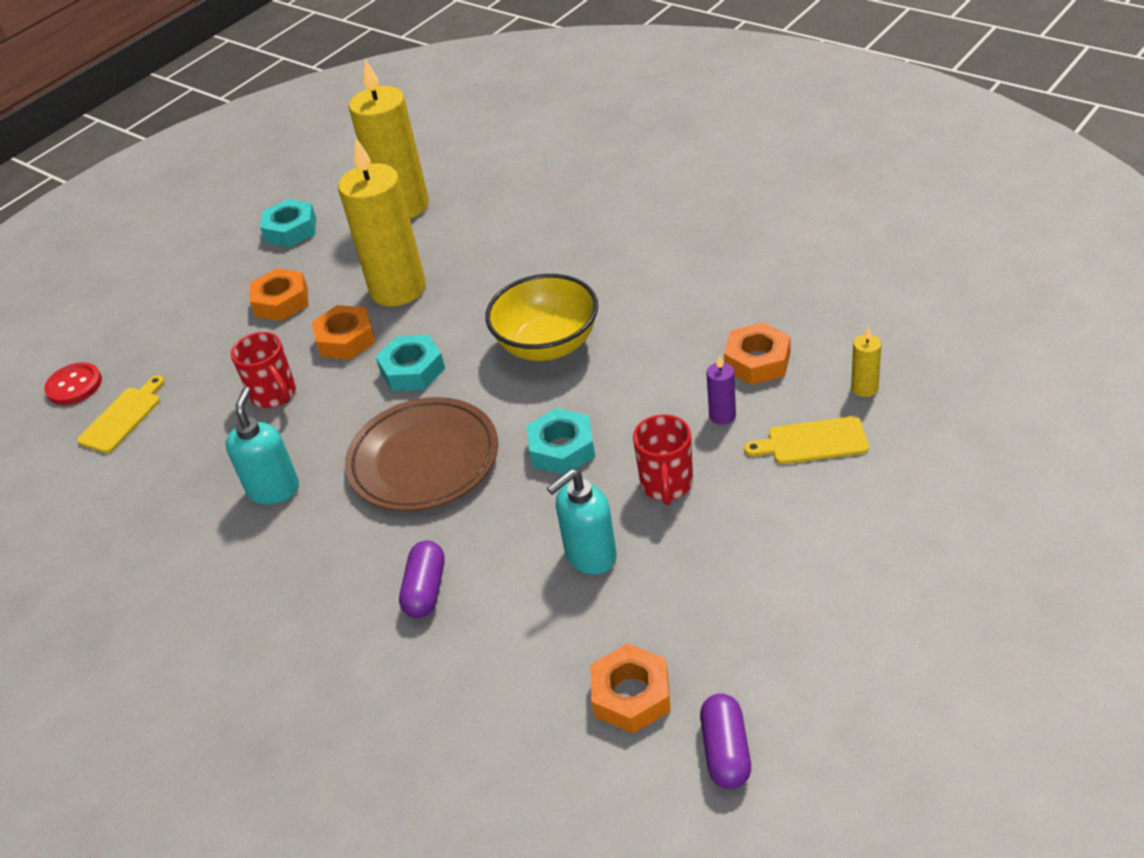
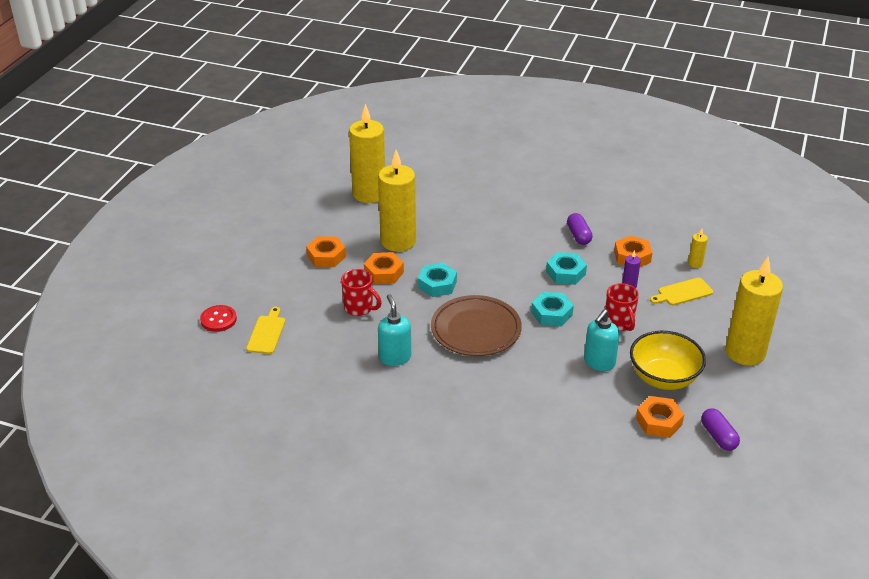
camera: 25 degrees left, 5 degrees down
(291, 230) = (302, 214): turquoise nut -> turquoise nut (566, 273)
(425, 590) = (519, 393): purple capsule -> purple capsule (578, 236)
(548, 345) = (510, 262): yellow bowl -> yellow bowl (663, 378)
(868, 582) = (745, 352): none -> yellow candle

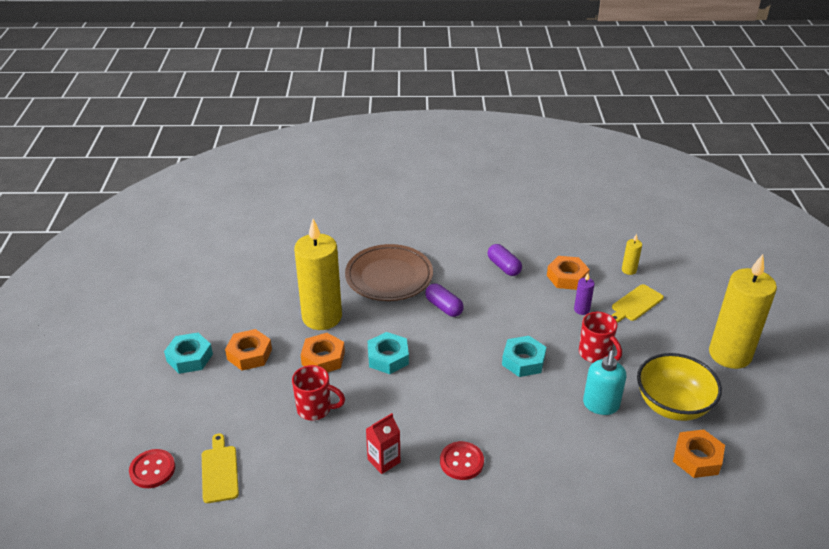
camera: 20 degrees left, 0 degrees up
(369, 194) = (265, 269): yellow candle -> none
(395, 357) = (384, 461): turquoise soap dispenser -> red carton
(456, 373) = (461, 462): none -> red button
(476, 330) = (455, 401): brown plate -> brown plate (389, 277)
(566, 273) = (513, 311): turquoise nut -> turquoise nut (190, 358)
(718, 436) = (763, 458): purple capsule -> purple capsule (444, 307)

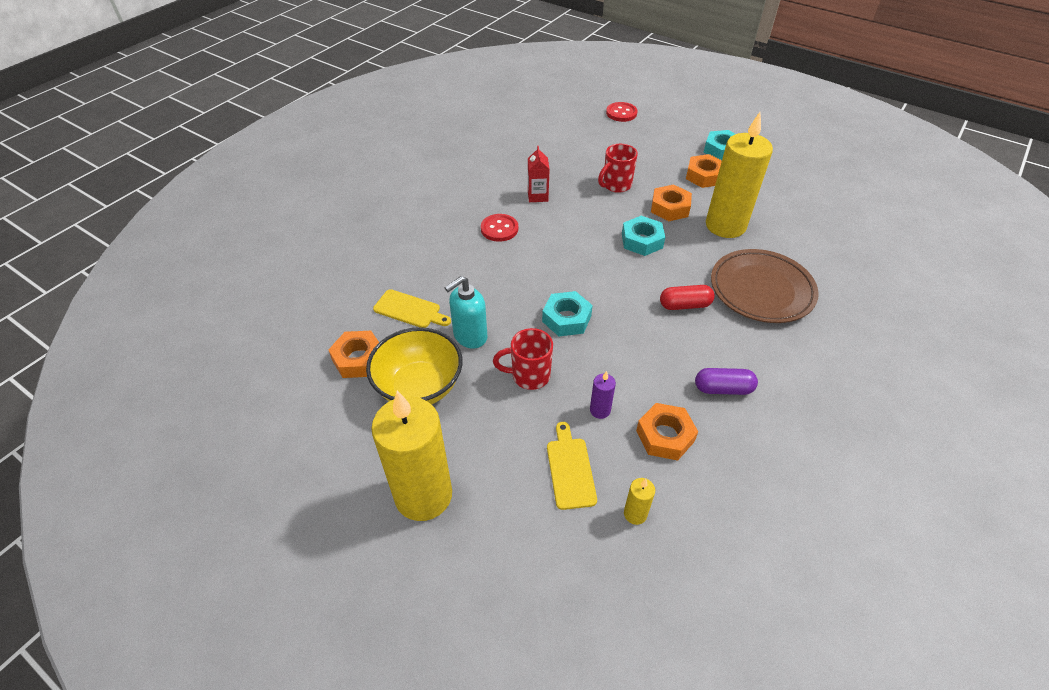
camera: 125 degrees right, 10 degrees up
(219, 471) = (596, 134): yellow cutting board -> yellow cutting board (409, 310)
(444, 307) = (685, 305): purple capsule -> red capsule
(600, 405) = (470, 336): turquoise soap dispenser -> turquoise soap dispenser turned 90 degrees counterclockwise

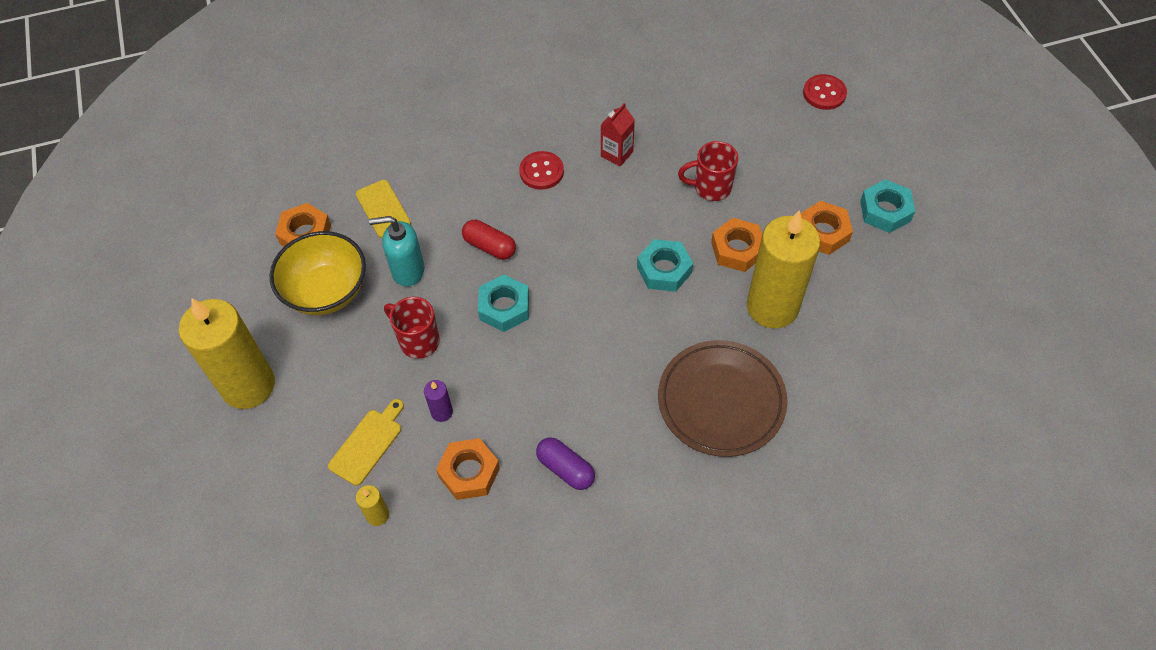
camera: 40 degrees right, 10 degrees up
(685, 305) = (626, 366): red capsule -> red capsule (490, 246)

